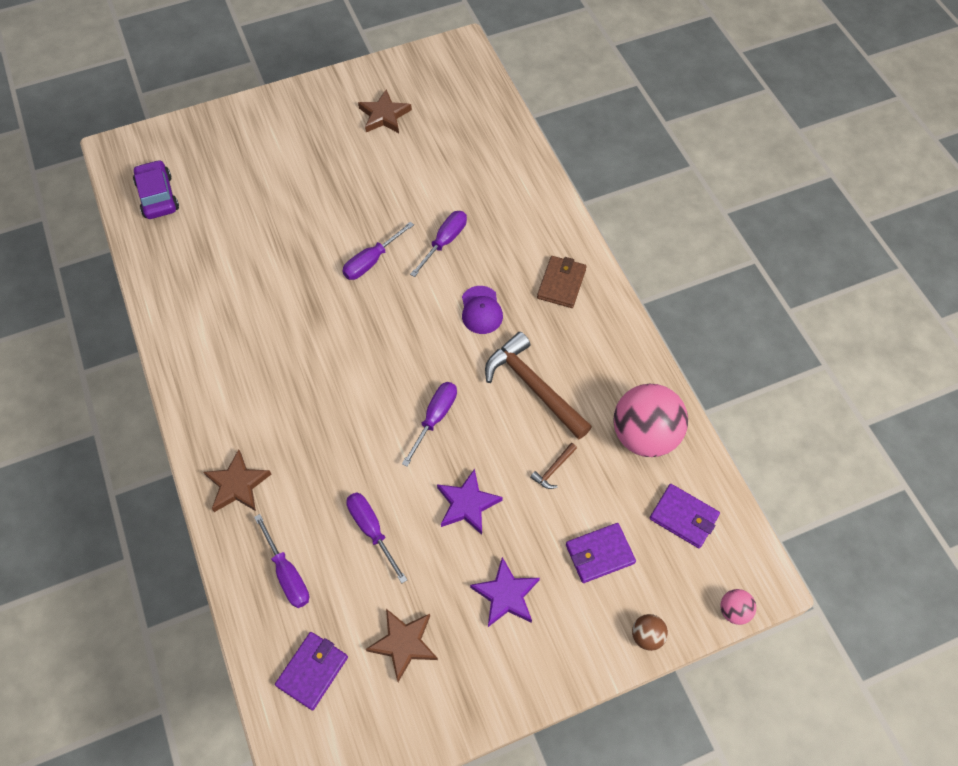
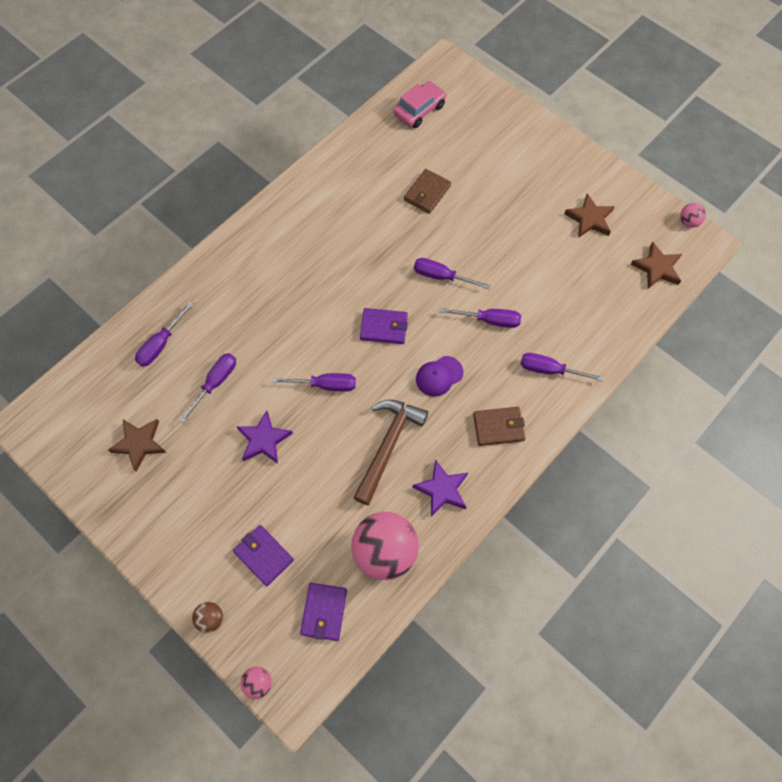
camera: 65 degrees right, 5 degrees up
(158, 196) = (419, 110): purple car -> pink car
(237, 484) = (213, 280): brown star -> brown star (657, 268)
(265, 232) = (427, 193): none -> brown wallet
(312, 671) = (99, 393): purple wallet -> purple wallet (384, 327)
(434, 47) = (688, 222): none -> pink ball
(506, 595) = (202, 499): purple star -> purple star (442, 489)
(524, 217) = (549, 370): none -> purple screwdriver
(553, 469) = (321, 491): brown hammer -> none

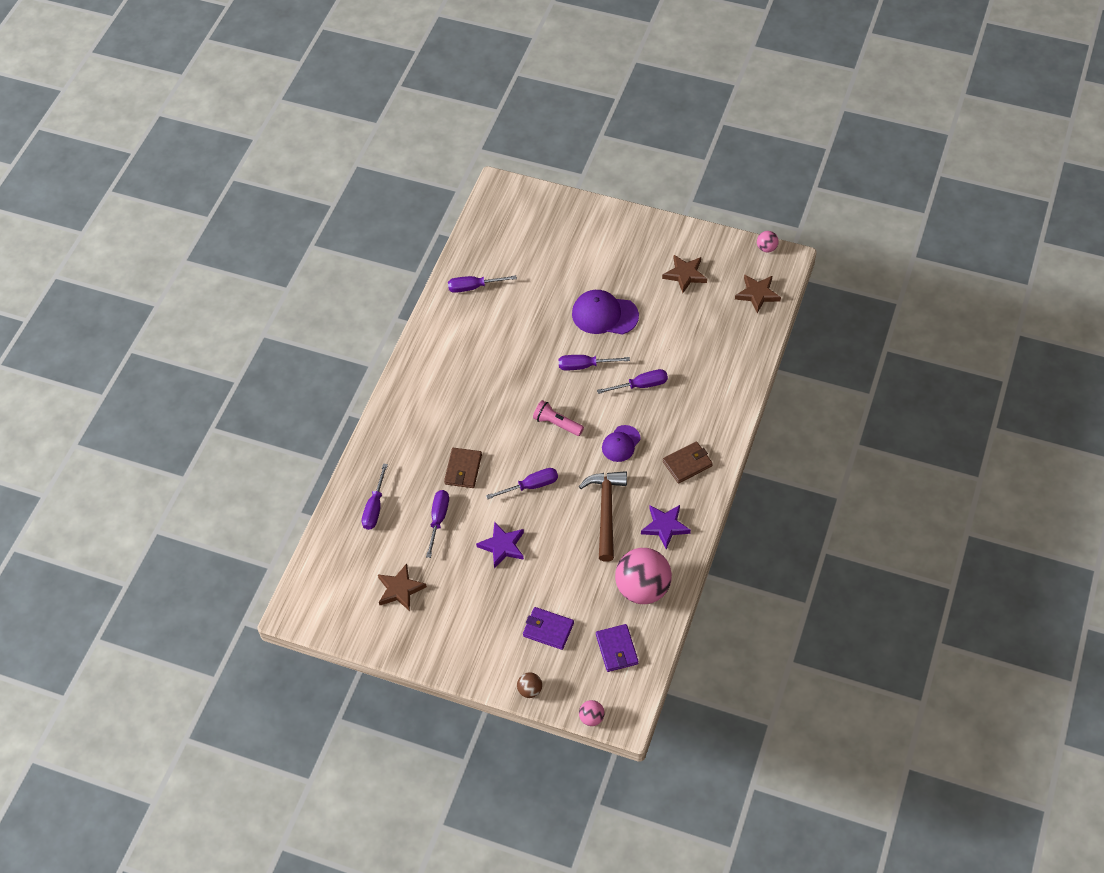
camera: 20 degrees left, 10 degrees down
(384, 327) = (556, 423): purple wallet -> pink flashlight
(419, 110) = (497, 235): pink car -> none
(427, 193) = (539, 303): brown wallet -> brown wallet (463, 469)
(487, 230) = (604, 315): none -> purple cap
(549, 370) = (707, 405): purple screwdriver -> purple screwdriver (473, 287)

